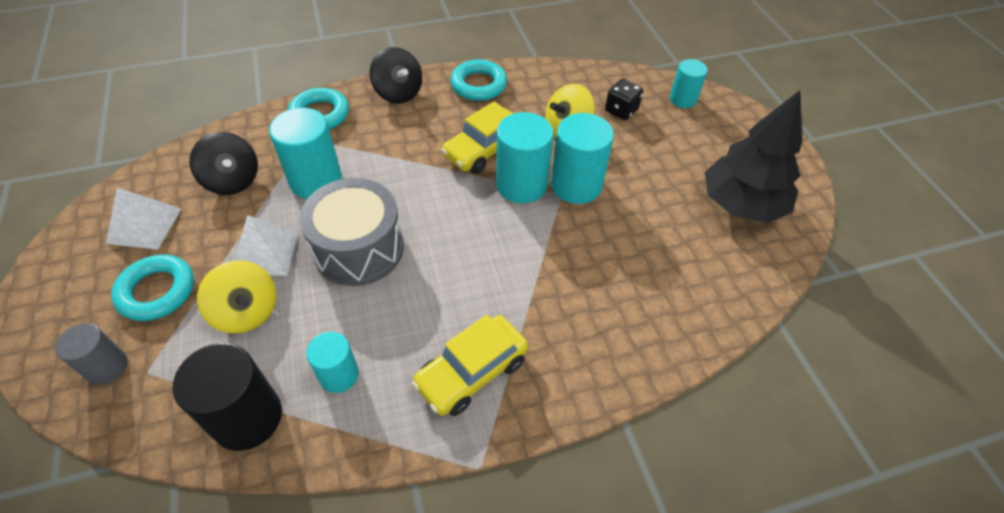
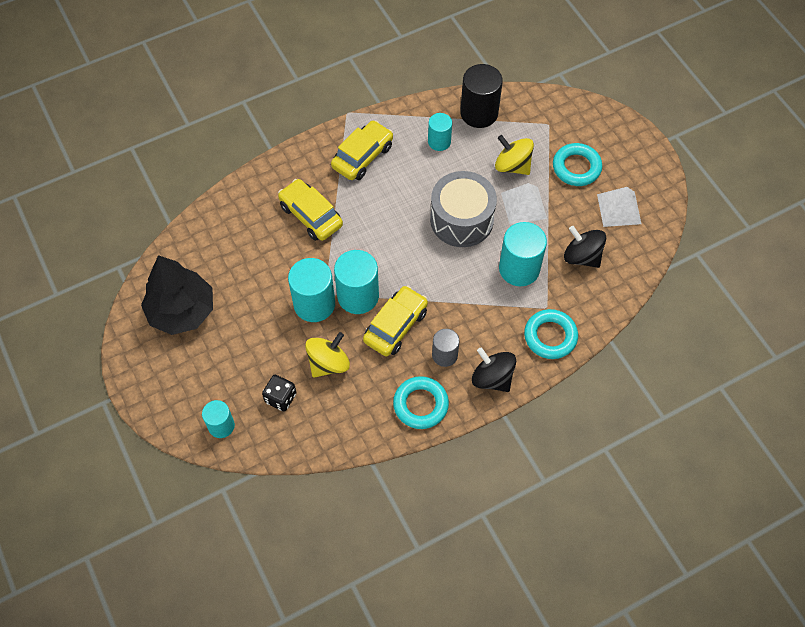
camera: 170 degrees right, 10 degrees up
(107, 367) = (572, 122): grey cylinder -> grey cylinder (444, 355)
(568, 292) = (311, 215): none -> yellow car

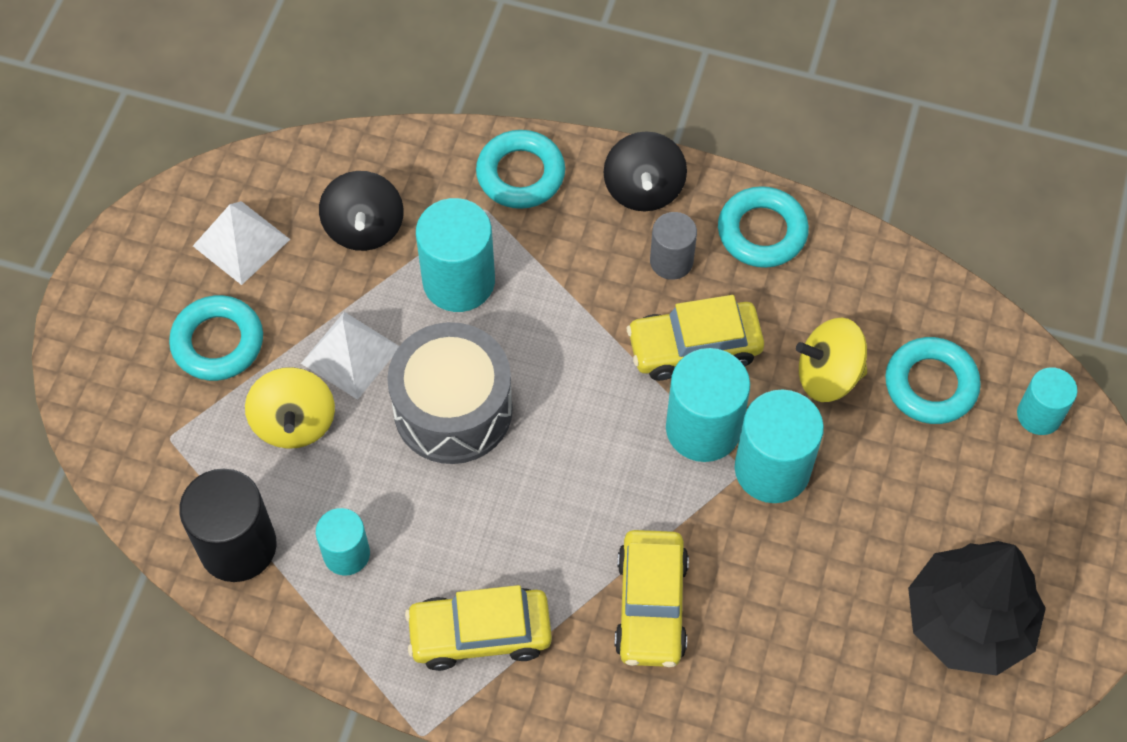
camera: 135 degrees left, 0 degrees up
(280, 398) = (930, 385): black dice -> turquoise ring

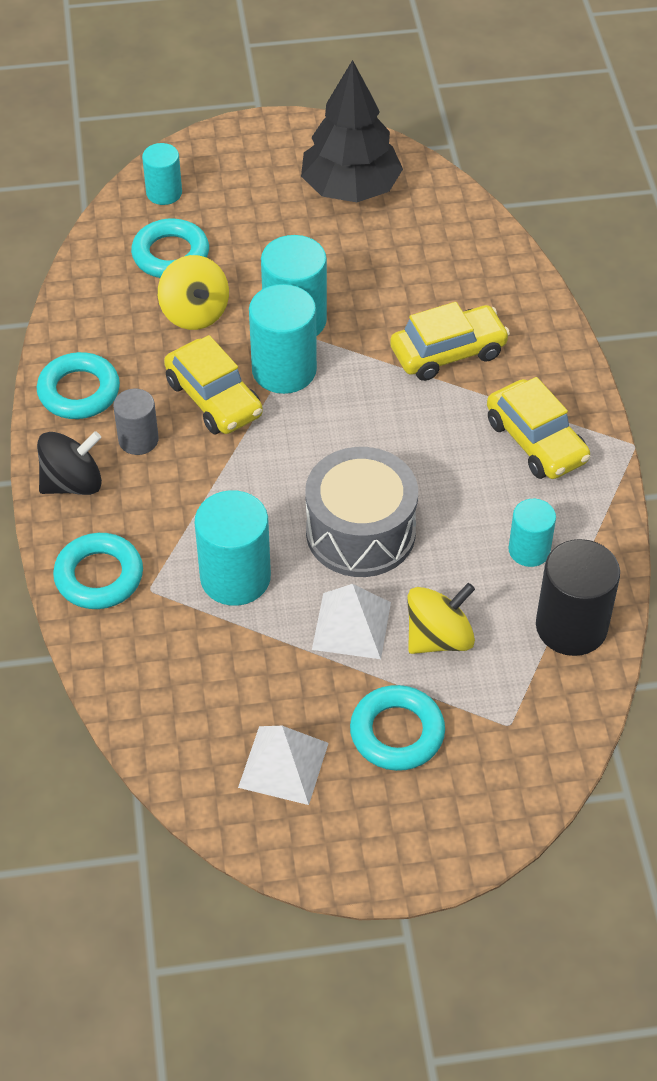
camera: 115 degrees left, 10 degrees down
(364, 228) = (216, 672): black spinning top -> none

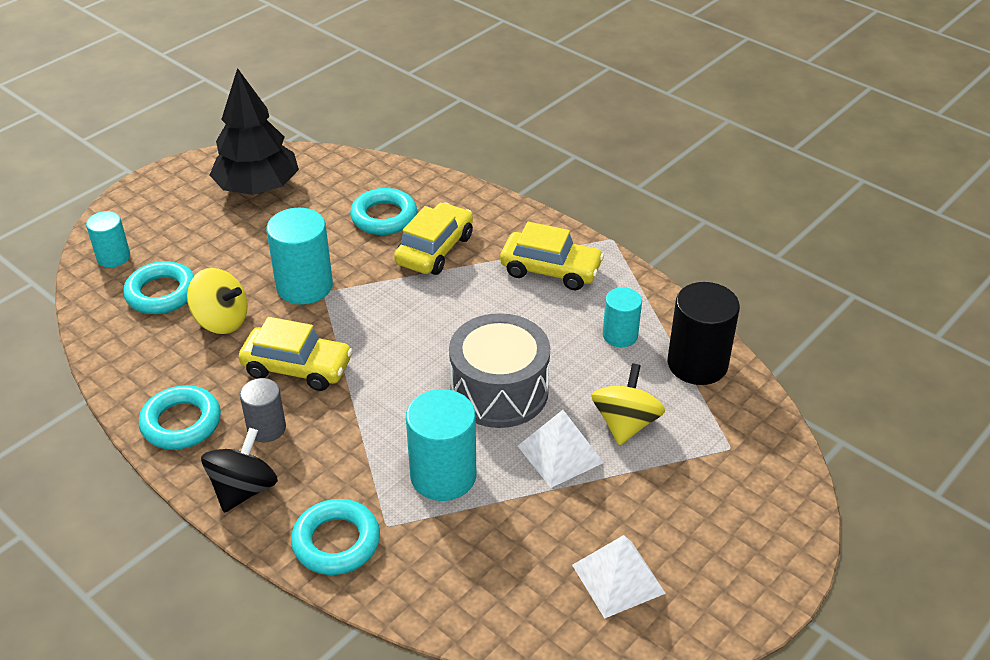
camera: 40 degrees left, 10 degrees down
(284, 370) = (331, 321): turquoise cylinder -> none
(397, 733) = (668, 502): turquoise ring -> turquoise ring (384, 217)

